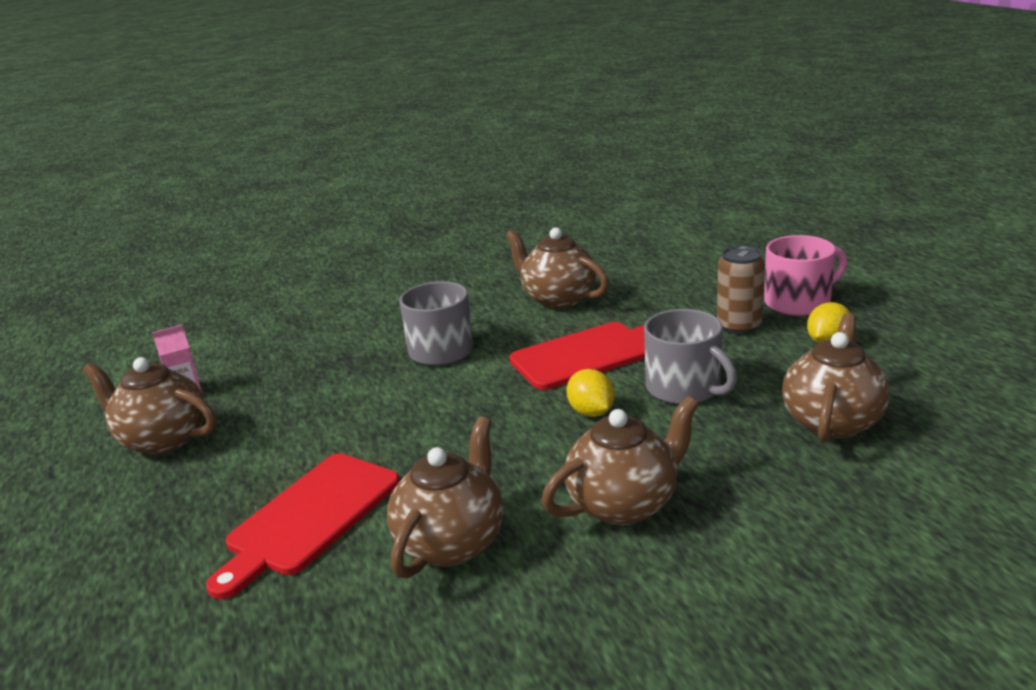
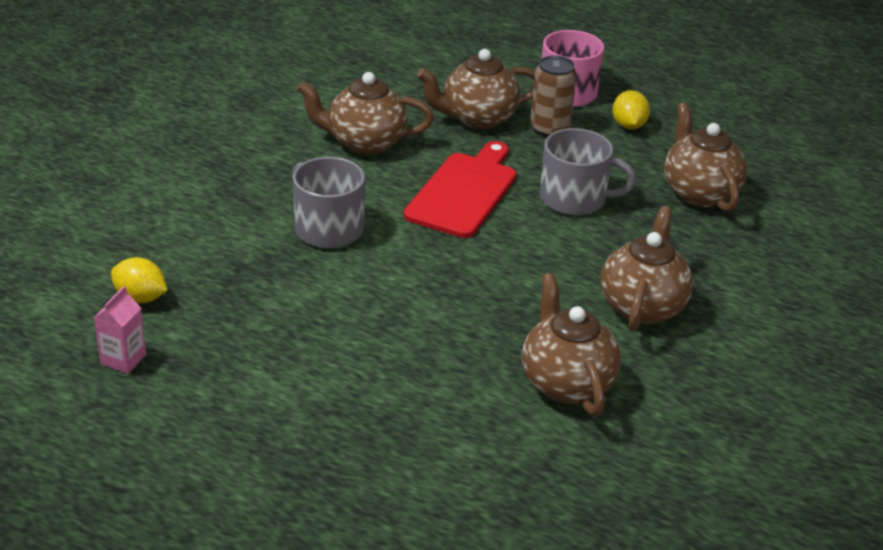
camera: 45 degrees left, 10 degrees up
(162, 439) = (183, 411): brown teapot -> brown teapot (477, 118)
(309, 517) = (433, 413): red cutting board -> none
(591, 412) = (532, 243): yellow lemon -> yellow lemon (140, 298)

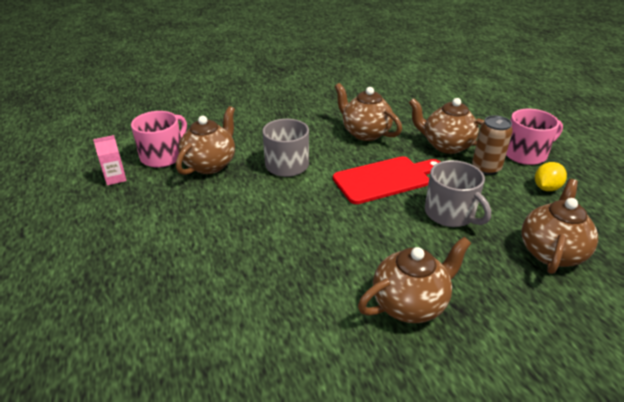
camera: 45 degrees right, 0 degrees up
(140, 298) = (163, 156): yellow lemon -> pink mug
(566, 383) = (292, 322): brown teapot -> brown teapot (210, 164)

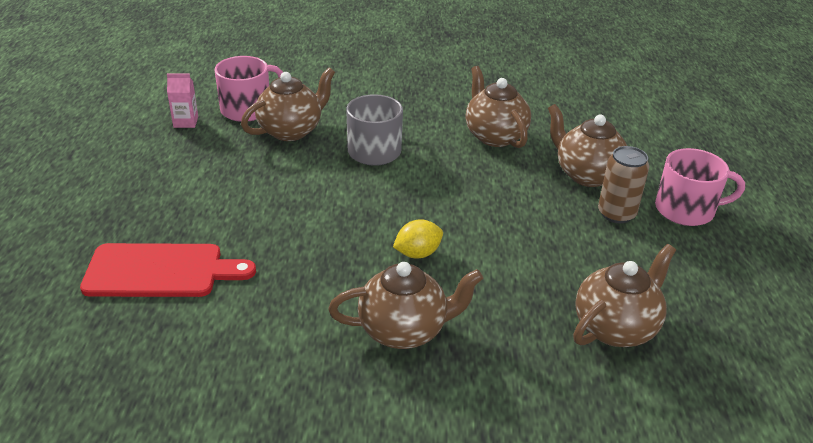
camera: 20 degrees right, 0 degrees up
(385, 179) = (477, 195): red cutting board -> red cutting board (160, 271)
(450, 213) = (526, 253): grey mug -> none
(546, 188) = (676, 257): yellow lemon -> yellow lemon (417, 253)

